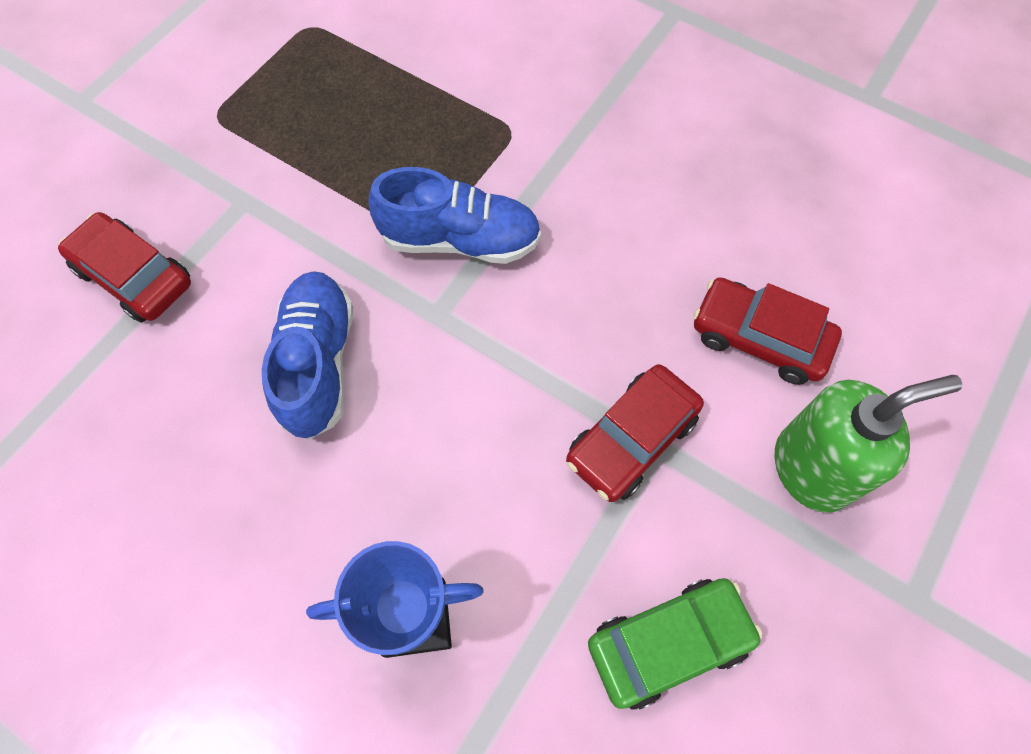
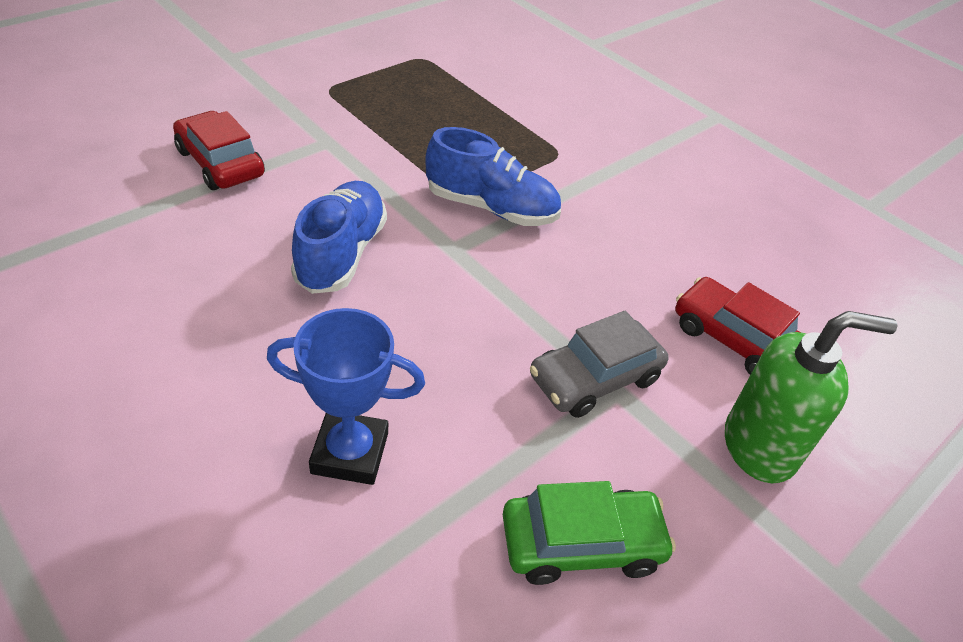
camera: 10 degrees right, 20 degrees down
(631, 439) = (595, 378): red car -> grey car

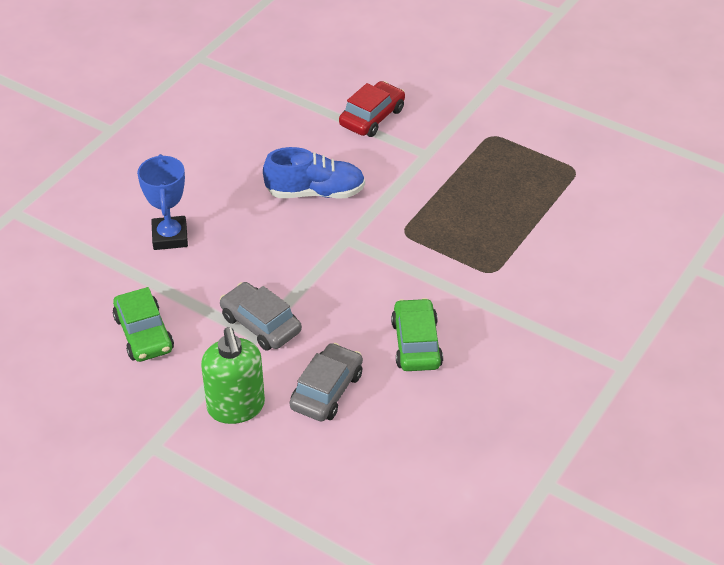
camera: 80 degrees right, 0 degrees up
(491, 208) = (400, 248): blue shoe -> none
(661, 239) = (416, 344): none -> green car
(733, 339) = (327, 390): red car -> grey car

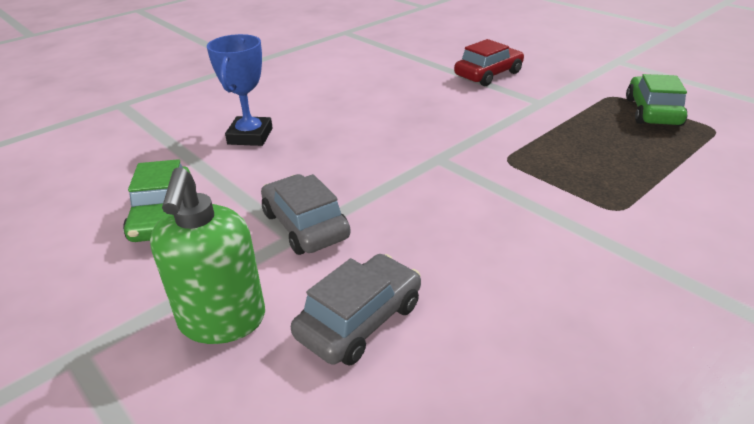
camera: 15 degrees right, 10 degrees down
(315, 192) = (415, 118): blue shoe -> none
(416, 344) = (505, 277): green car -> green car (652, 112)

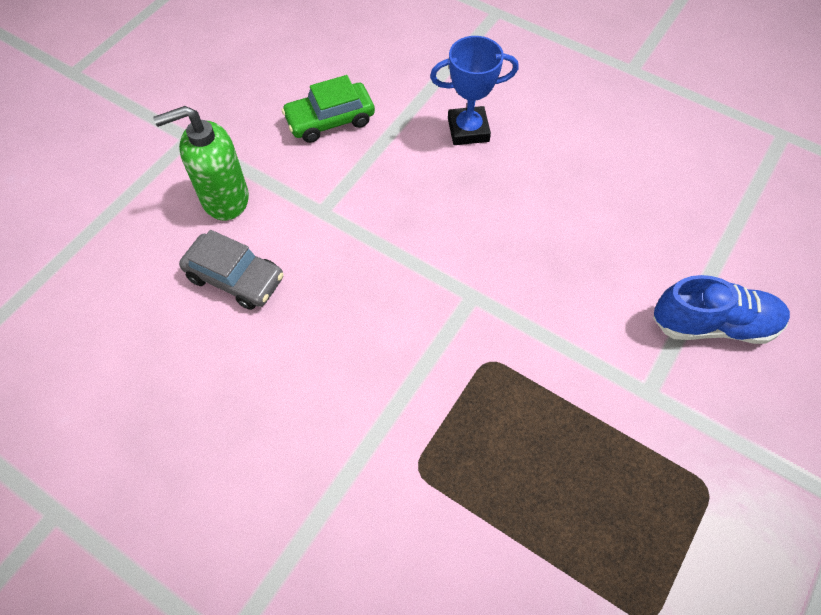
camera: 75 degrees right, 25 degrees up
(305, 225) = (337, 214): grey car -> none
(488, 74) = (713, 324): red car -> blue shoe
(652, 112) = (673, 538): green car -> none

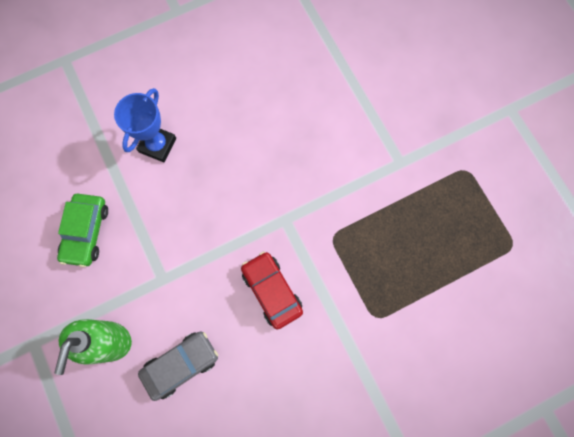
camera: 60 degrees left, 15 degrees up
(376, 327) = (272, 291): none -> red car
(713, 324) = (381, 99): blue shoe -> none

